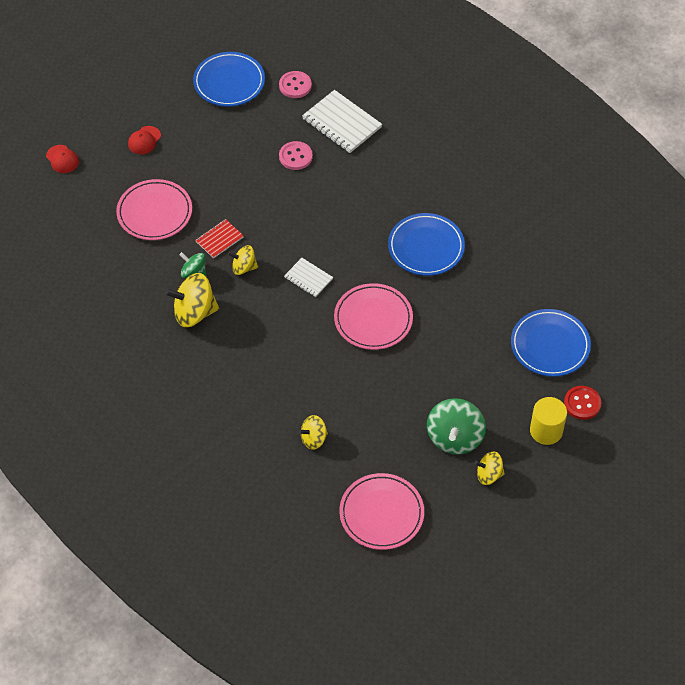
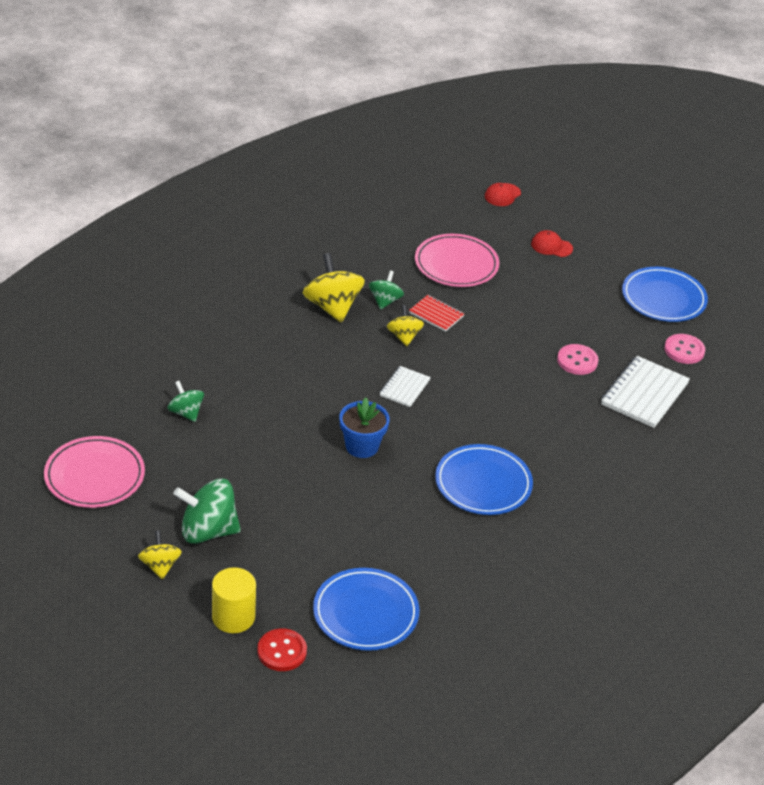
camera: 75 degrees right, 15 degrees down
(313, 439) = (186, 412): yellow spinning top -> green spinning top
(373, 319) = (362, 446): pink plate -> blue flower pot

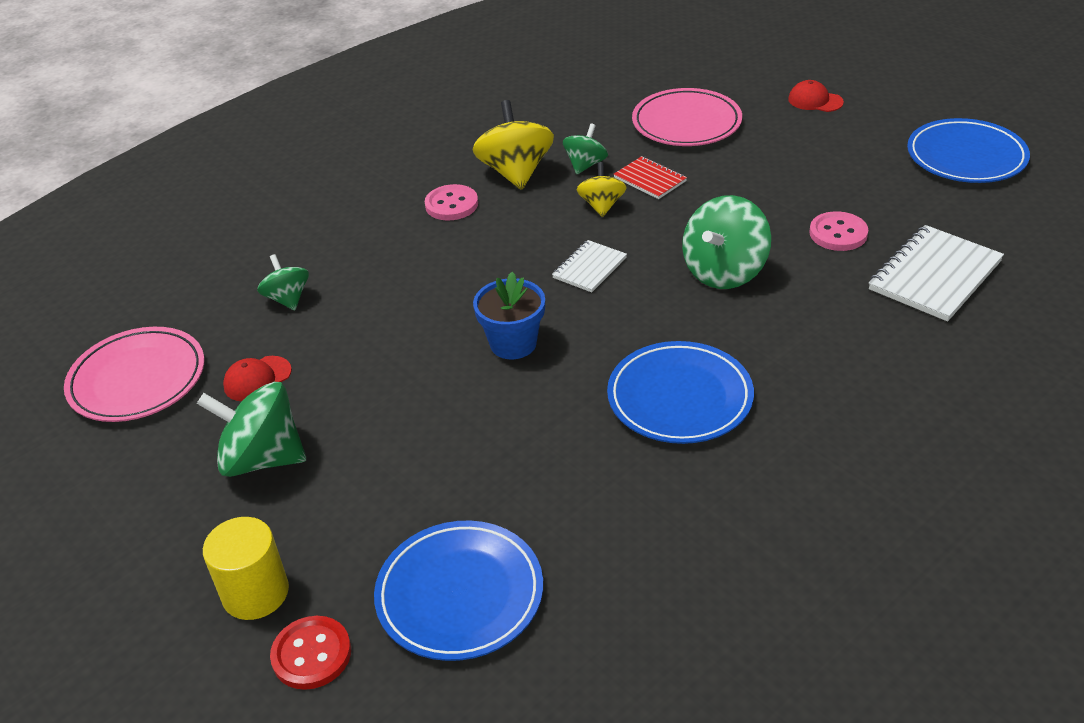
camera: 15 degrees right, 0 degrees up
(160, 566) = (177, 508): yellow spinning top -> none
(501, 391) = (724, 271): none -> green spinning top
(502, 195) = (757, 48): red cap -> red cap (257, 379)
(684, 350) = (995, 219): pink button -> pink button (451, 204)

